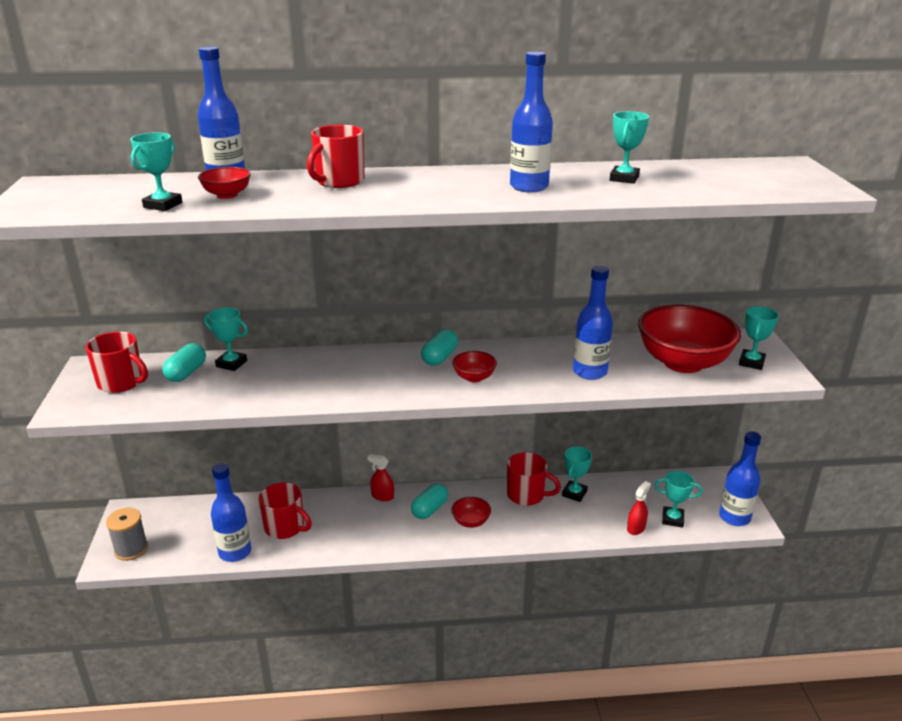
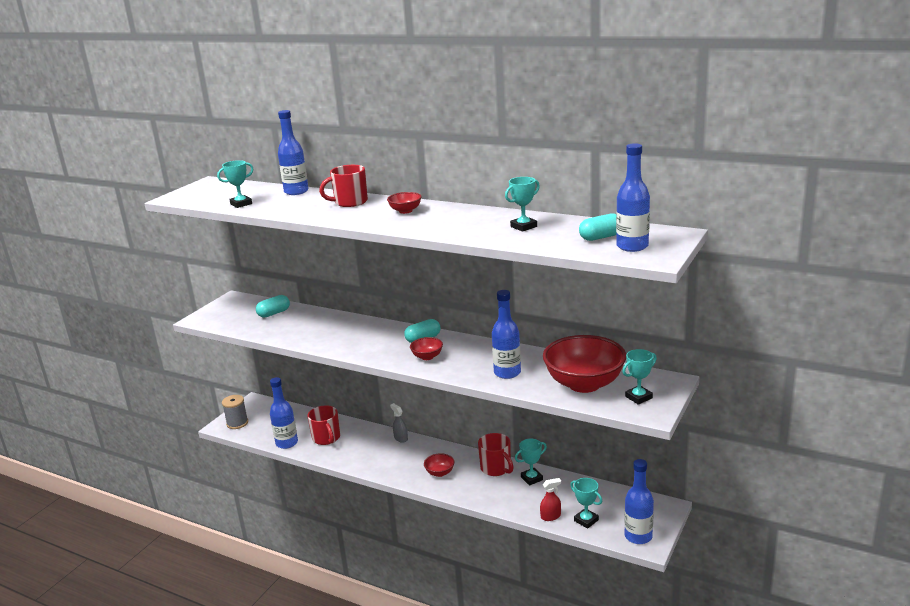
camera: 35 degrees right, 5 degrees down
(121, 382) = (237, 311): red mug -> none
(227, 195) = (280, 202): red bowl -> red bowl (405, 211)
(231, 364) = (302, 313): turquoise trophy -> none
(382, 496) = (400, 438): red spray bottle -> grey spray bottle
(430, 509) = (422, 456): turquoise capsule -> turquoise capsule (601, 237)
(529, 187) = (450, 223): blue bottle -> blue bottle (632, 246)

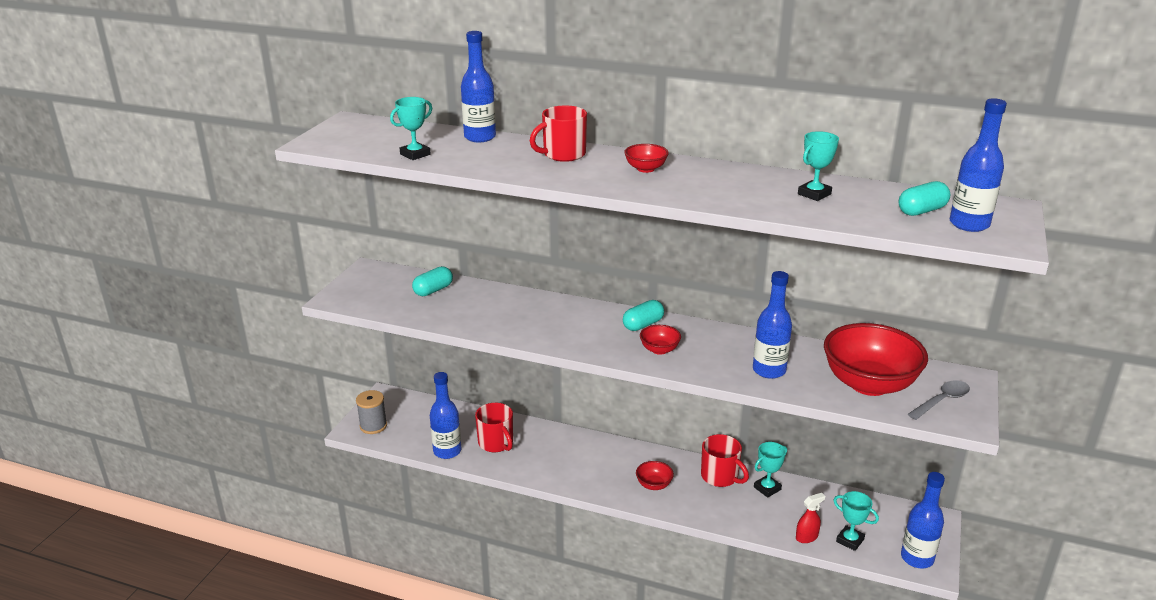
camera: 10 degrees left, 5 degrees up
(400, 438) = (590, 440): grey spray bottle -> none
(638, 397) = (942, 401): turquoise trophy -> grey spoon

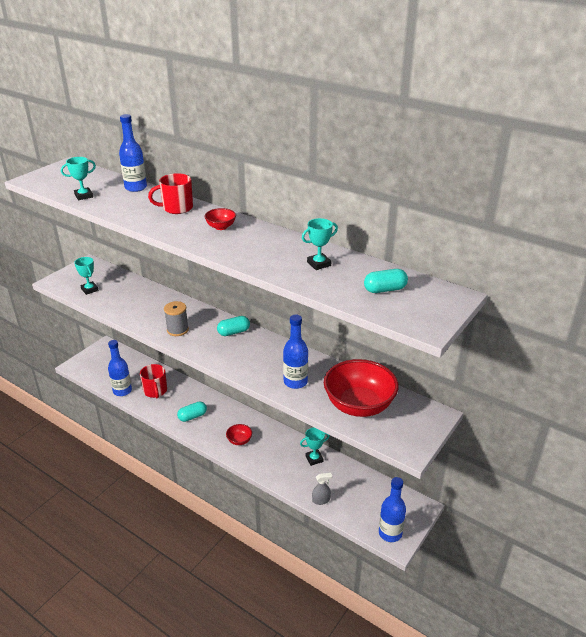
camera: 15 degrees right, 5 degrees up
(373, 426) = (87, 365): grey spool -> grey spool (177, 330)
(433, 290) = (117, 285): turquoise capsule -> turquoise capsule (192, 416)
(659, 350) = (232, 353): red bowl -> none
(720, 476) = (287, 443): red mug -> none
(807, 537) = (321, 500): red spray bottle -> grey spray bottle
(850, 540) = (350, 509): turquoise trophy -> turquoise trophy (89, 289)
(942, 401) = (403, 429): grey spoon -> none
(969, 224) = (410, 306): blue bottle -> none

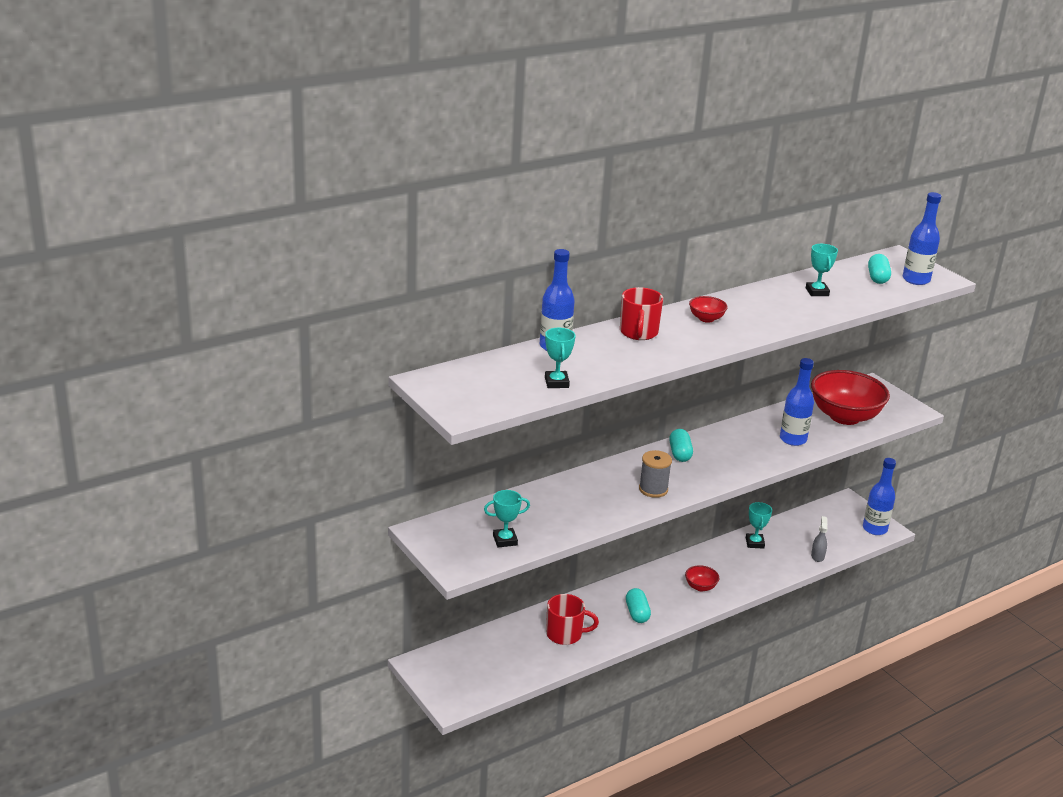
camera: 70 degrees left, 5 degrees down
(122, 391) = (546, 665): blue bottle -> blue bottle (916, 280)

